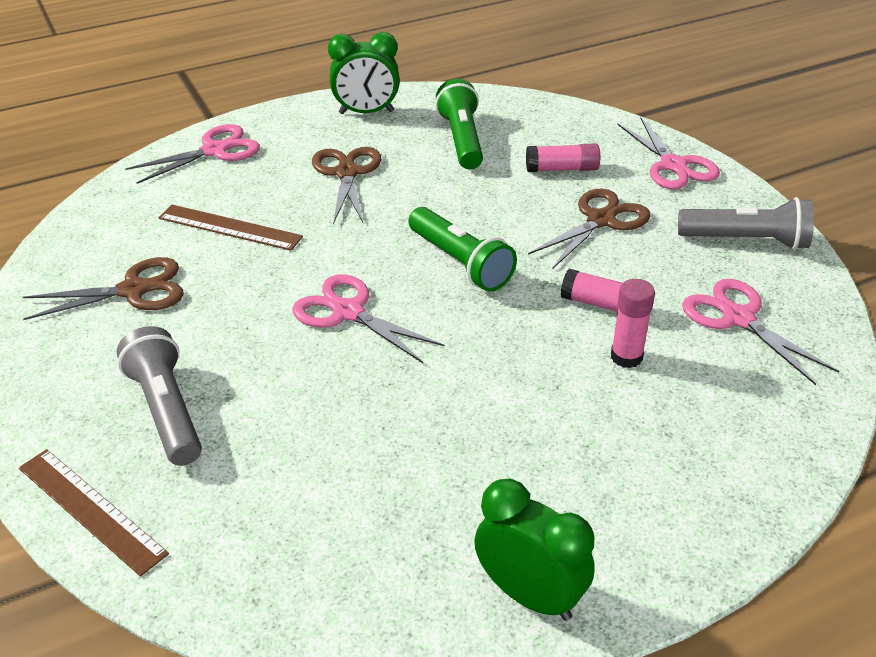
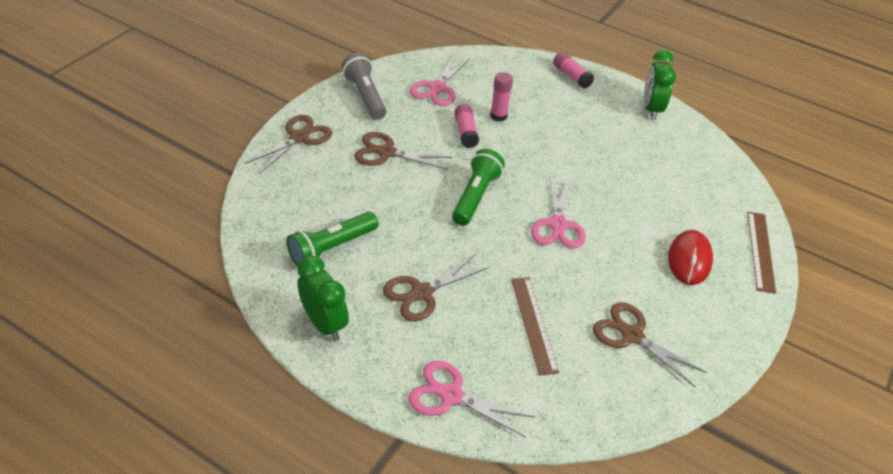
camera: 125 degrees left, 5 degrees up
(167, 410) = (689, 260): grey flashlight -> red mouse
(562, 169) = (338, 185): pink glue stick -> pink glue stick (571, 76)
(673, 165) = (299, 138): pink scissors -> brown scissors

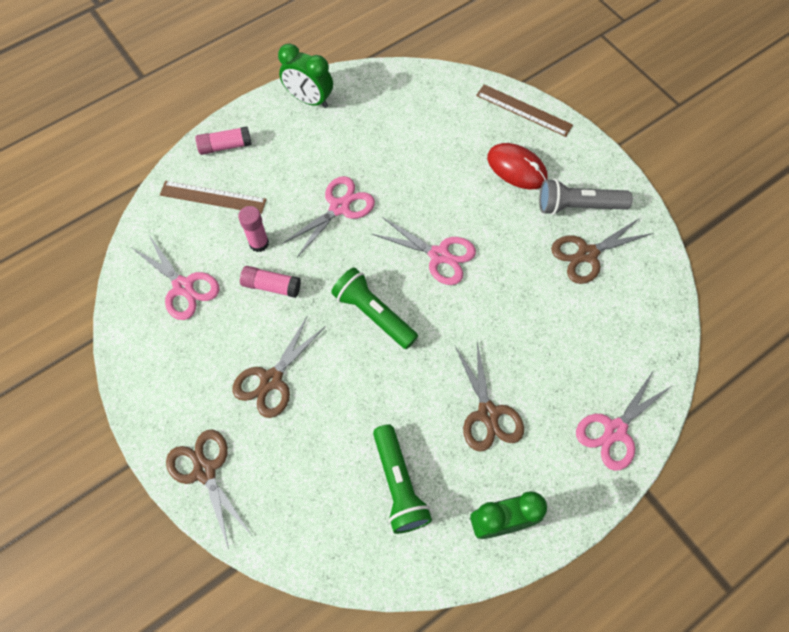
camera: 65 degrees left, 20 degrees up
(365, 96) = (161, 371): grey flashlight -> grey flashlight (578, 206)
(534, 324) = (553, 328): brown ruler -> brown ruler (213, 197)
(562, 152) = (339, 207): none -> pink scissors

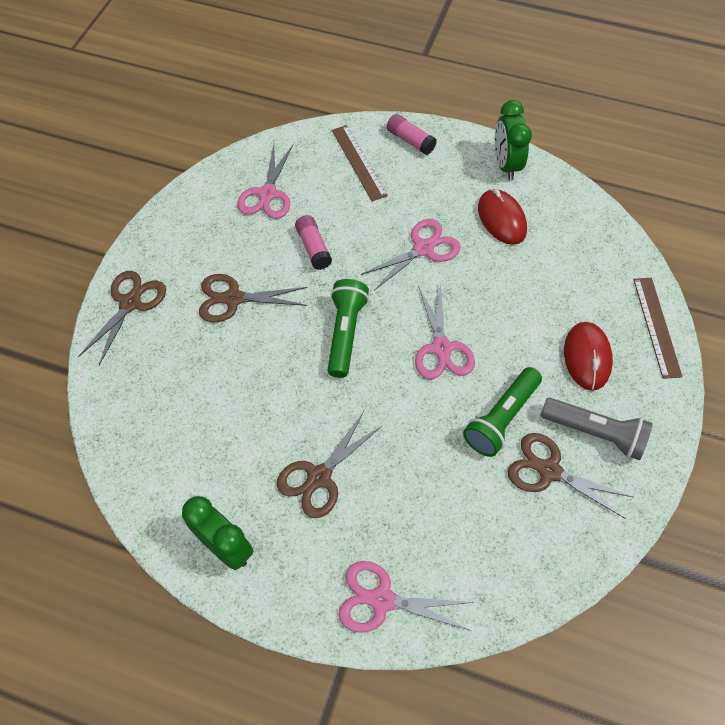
camera: 55 degrees right, 5 degrees down
(259, 243) = (344, 216): pink glue stick -> none
(339, 207) = (423, 248): pink scissors -> pink scissors turned 45 degrees counterclockwise
(357, 137) = (501, 219): none -> red mouse
(398, 484) = (206, 444): green flashlight -> green flashlight (501, 418)
(578, 206) = (595, 433): grey flashlight -> grey flashlight turned 150 degrees clockwise

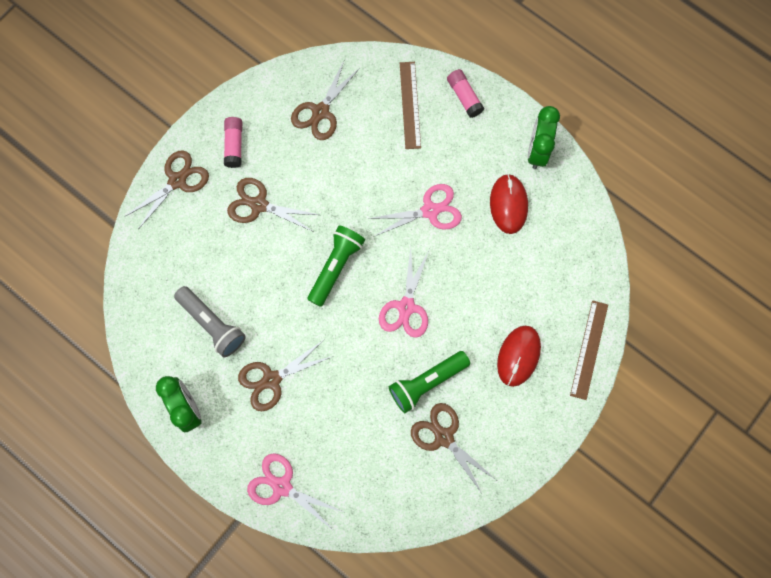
camera: 20 degrees right, 15 degrees up
(267, 194) = (320, 112): pink scissors -> brown scissors
(313, 248) = (339, 179): pink glue stick -> pink glue stick (234, 145)
(595, 433) = (493, 420): grey flashlight -> grey flashlight (212, 324)

